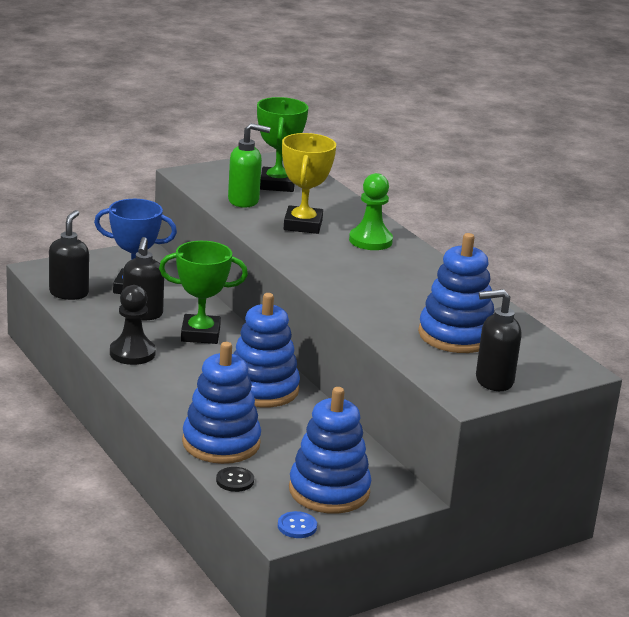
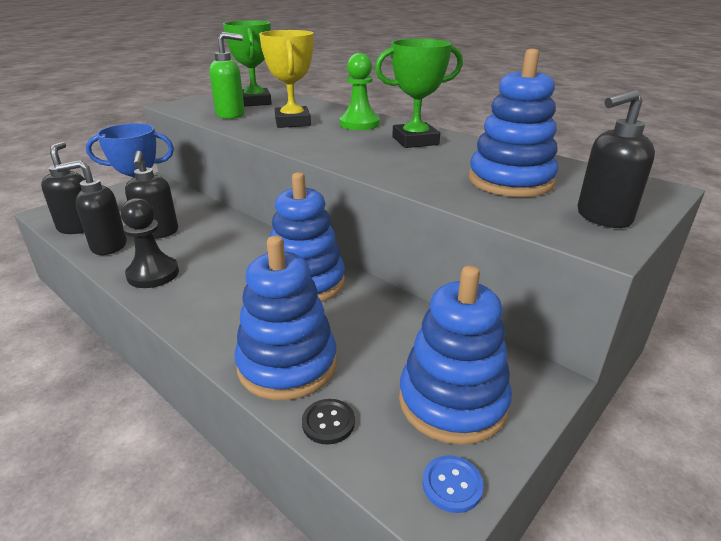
camera: 15 degrees left, 5 degrees up
(95, 318) = (108, 246): none -> black soap dispenser
(200, 334) = (221, 240): green trophy -> green trophy (415, 141)

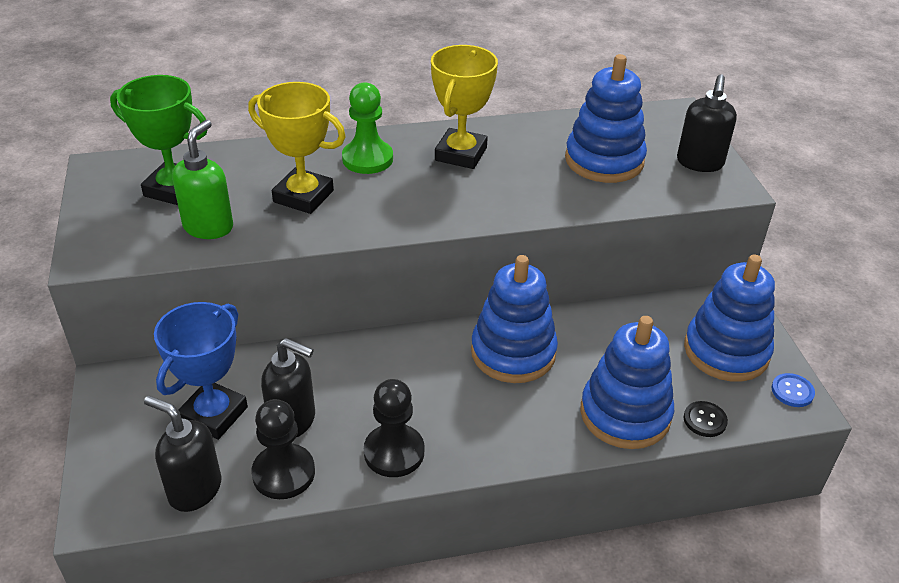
camera: 55 degrees left, 10 degrees up
(108, 246) = (283, 473): black soap dispenser -> black pawn
(415, 141) = (461, 154): green trophy -> yellow trophy

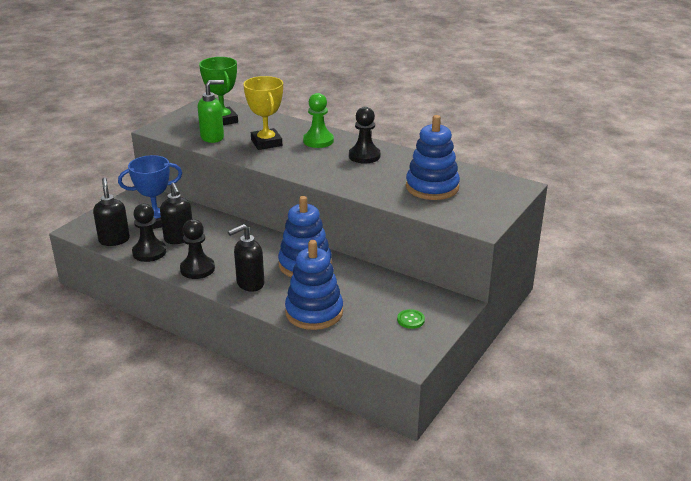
camera: 45 degrees right, 10 degrees down
(461, 154) = (364, 156): yellow trophy -> black pawn
(699, 163) = (484, 210): black soap dispenser -> black soap dispenser (250, 284)
(705, 420) = (347, 336): black button -> none
(726, 351) = (410, 320): blue stacking toy -> green button
(792, 391) = (415, 353): blue button -> none

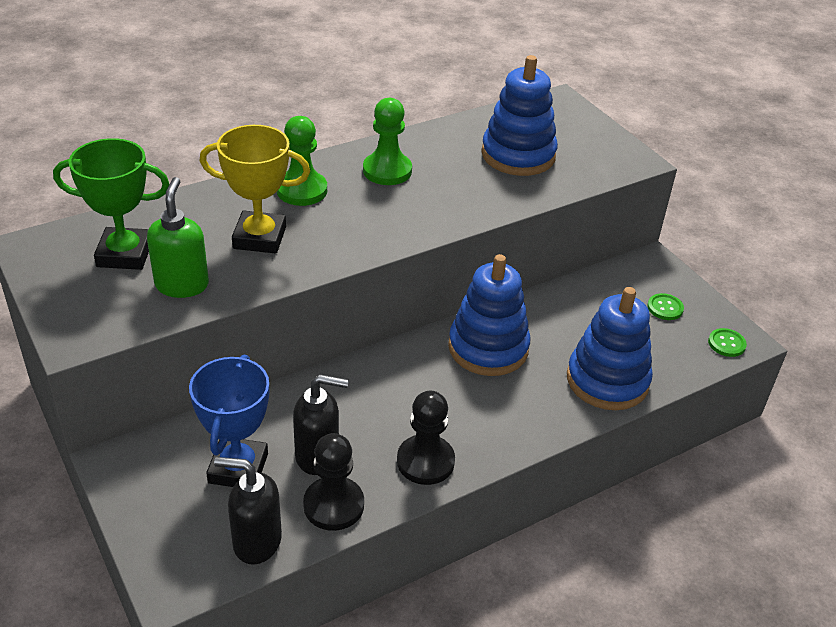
camera: 65 degrees left, 10 degrees up
(250, 284) = (502, 418): black soap dispenser -> none
(364, 156) = (387, 171): black pawn -> green pawn
(398, 353) = (726, 343): none -> green button

